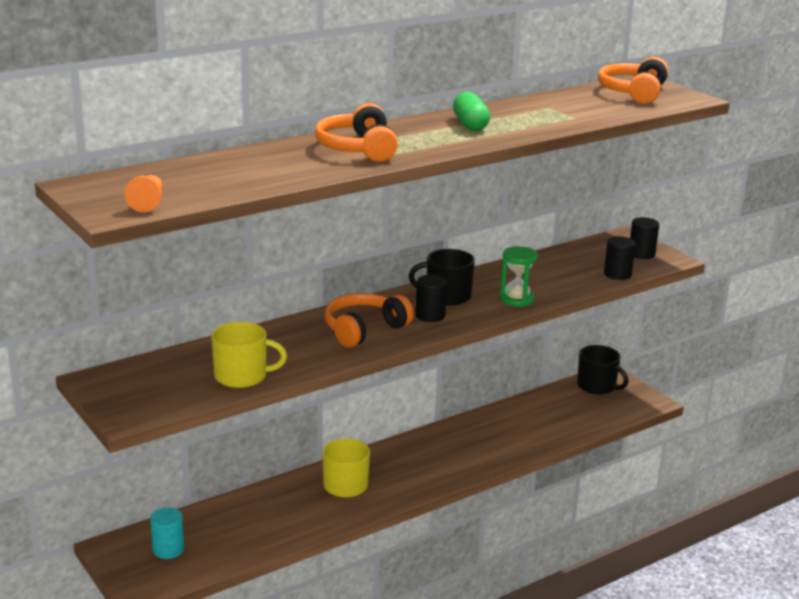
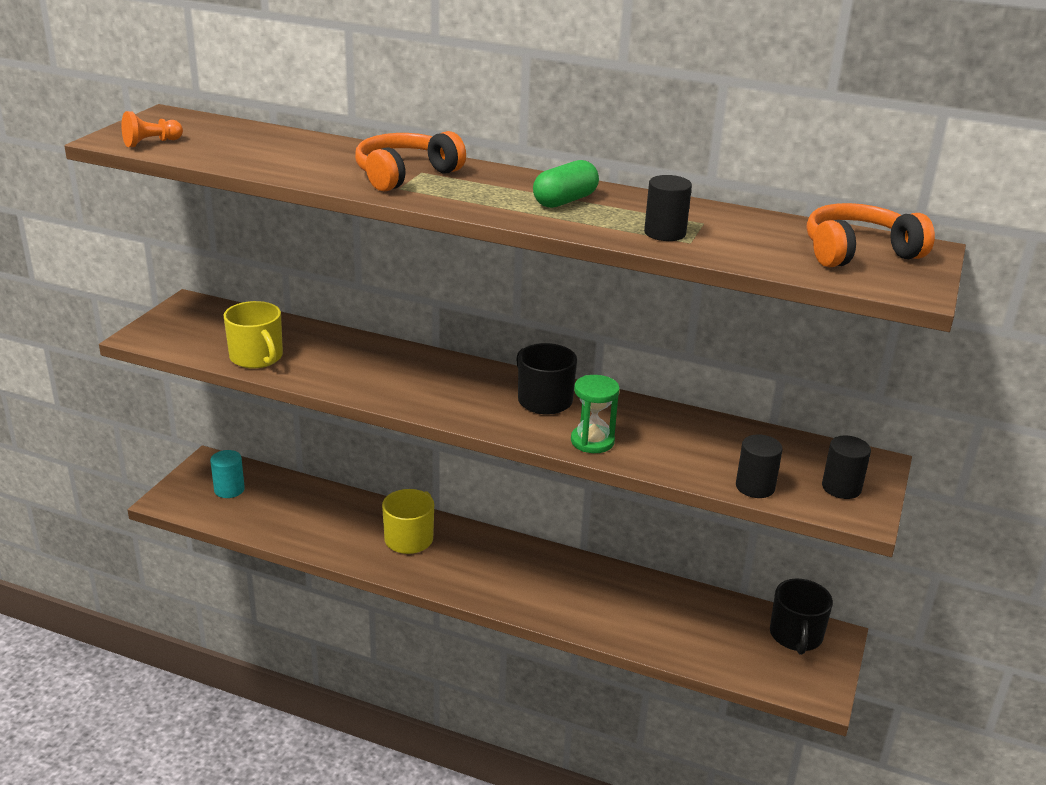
camera: 55 degrees right, 5 degrees up
(364, 330) = (413, 382): orange headphones -> none
(430, 315) = (487, 405): black cylinder -> black cylinder (665, 233)

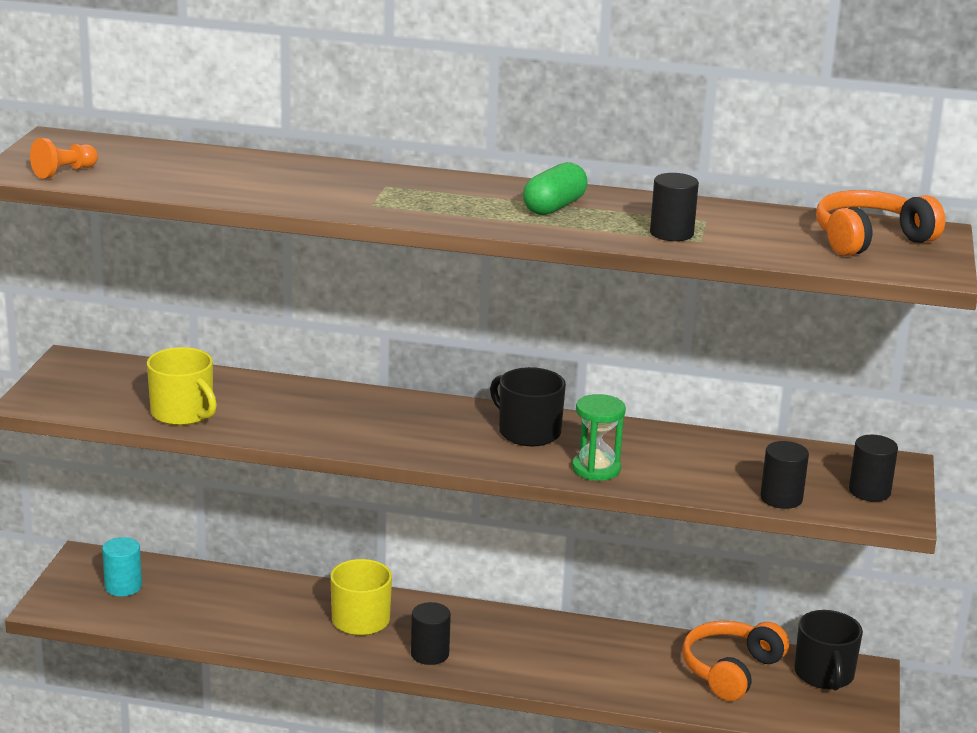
camera: 10 degrees left, 5 degrees down
(405, 175) = (370, 190): orange headphones -> orange headphones (730, 670)
(456, 577) = (430, 654): none -> black cylinder

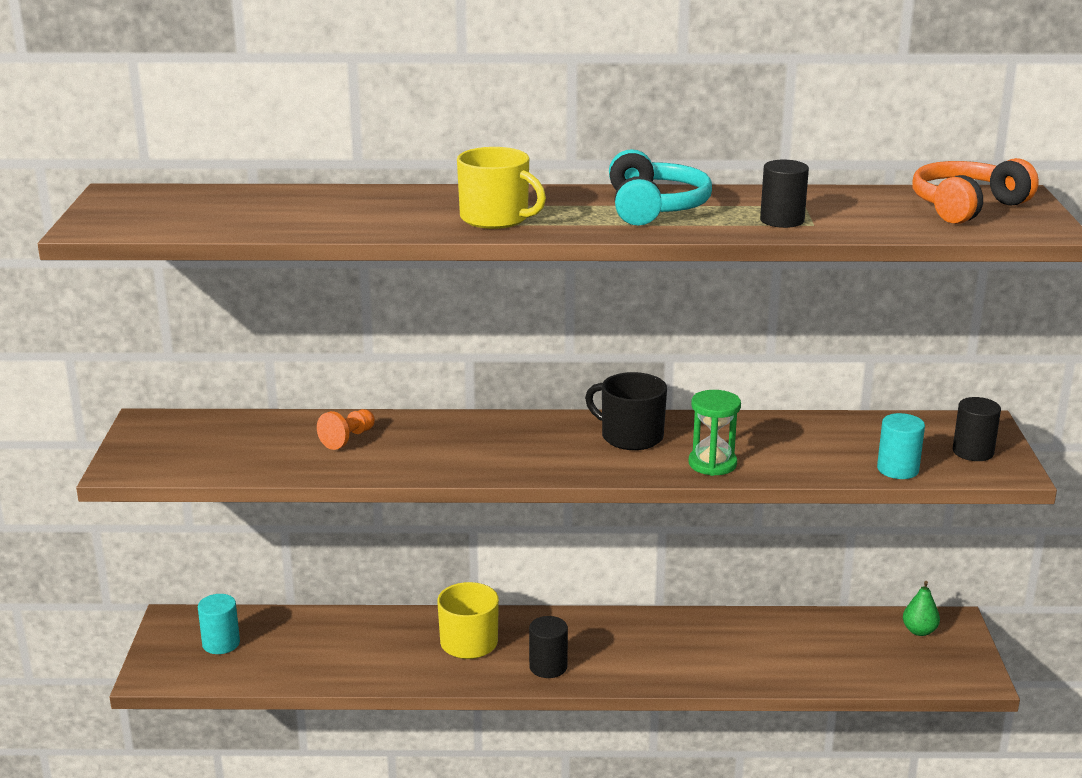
camera: 10 degrees left, 0 degrees up
(64, 172) = (142, 224): orange pawn -> orange pawn (348, 439)
(183, 413) = (283, 461): yellow mug -> yellow mug (496, 218)
(554, 207) = (654, 208): green capsule -> turquoise headphones
(730, 670) = (834, 640): orange headphones -> none
(781, 498) = (897, 469): black cylinder -> turquoise cylinder
(824, 674) = (919, 631): black mug -> green pear

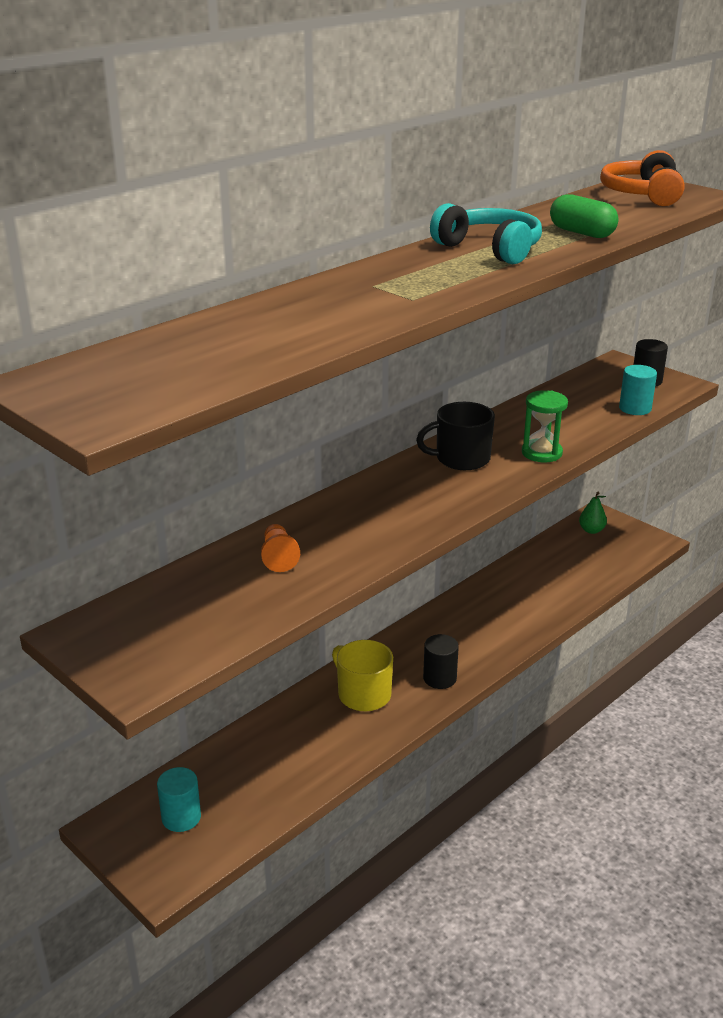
camera: 45 degrees left, 5 degrees up
(496, 218) = (416, 290): yellow mug -> none
(782, 220) = (582, 233): black cylinder -> green capsule

